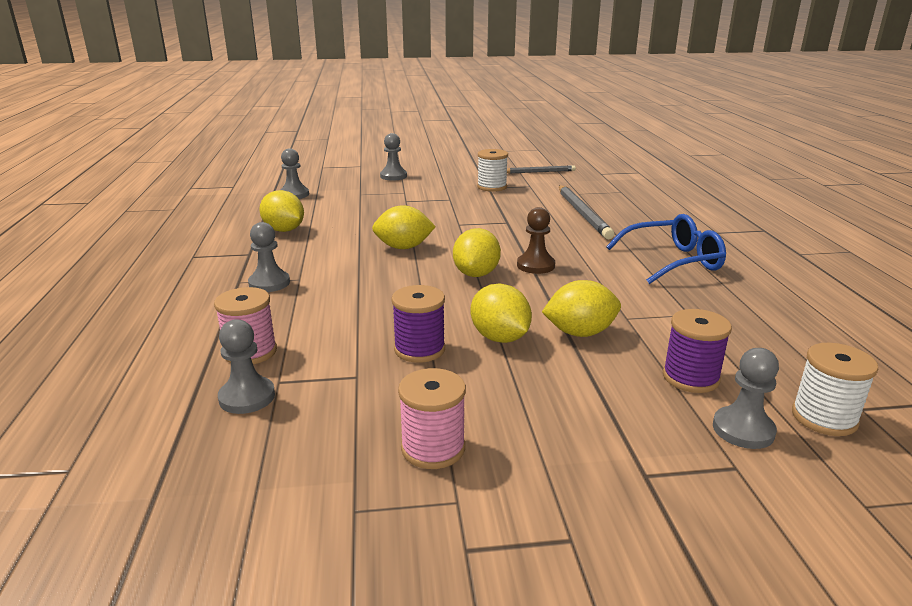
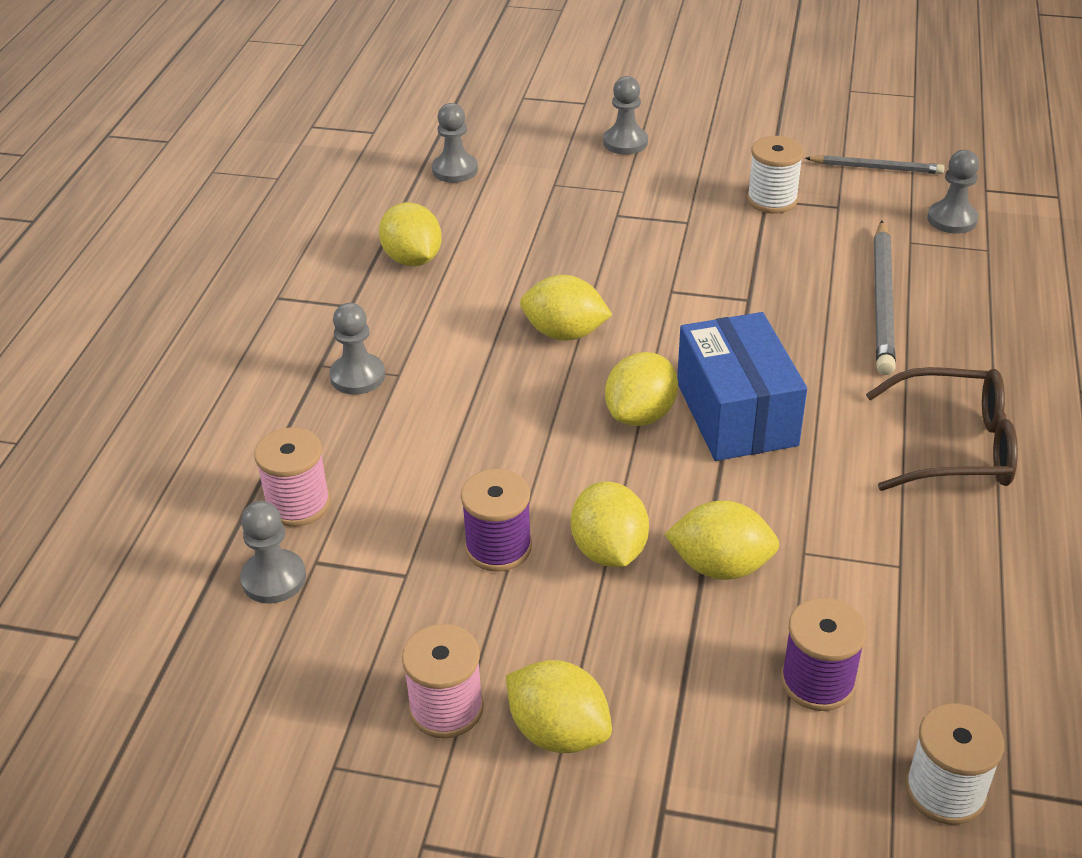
camera: 20 degrees right, 15 degrees up
(532, 444) = (558, 732): none -> yellow lemon
(535, 265) = (736, 413): brown pawn -> blue box
(673, 261) = (955, 446): blue glasses -> brown glasses
(743, 430) = (824, 780): grey pawn -> grey pawn (952, 219)

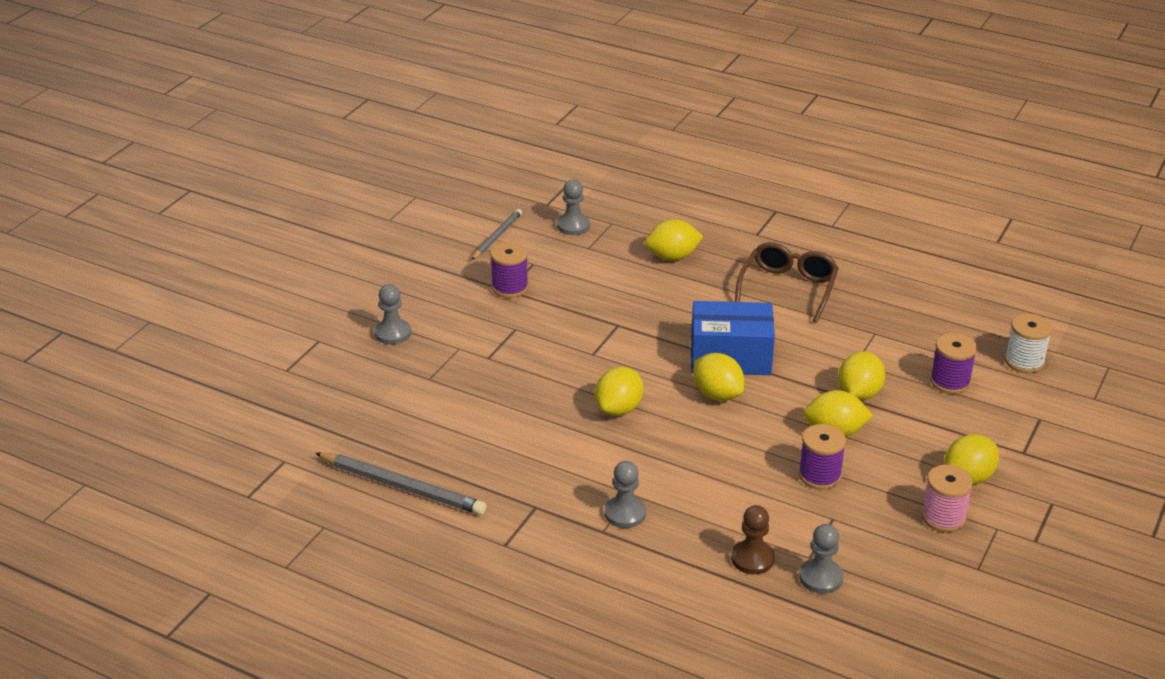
camera: 75 degrees left, 5 degrees down
(298, 504) = (752, 559): pink spool -> brown pawn
(412, 259) = (491, 466): yellow lemon -> yellow lemon (672, 257)
(455, 170) = (377, 424): grey pawn -> none
(772, 200) = (510, 287): white spool -> purple spool
(883, 301) = (645, 275): grey pencil -> grey pencil (402, 486)

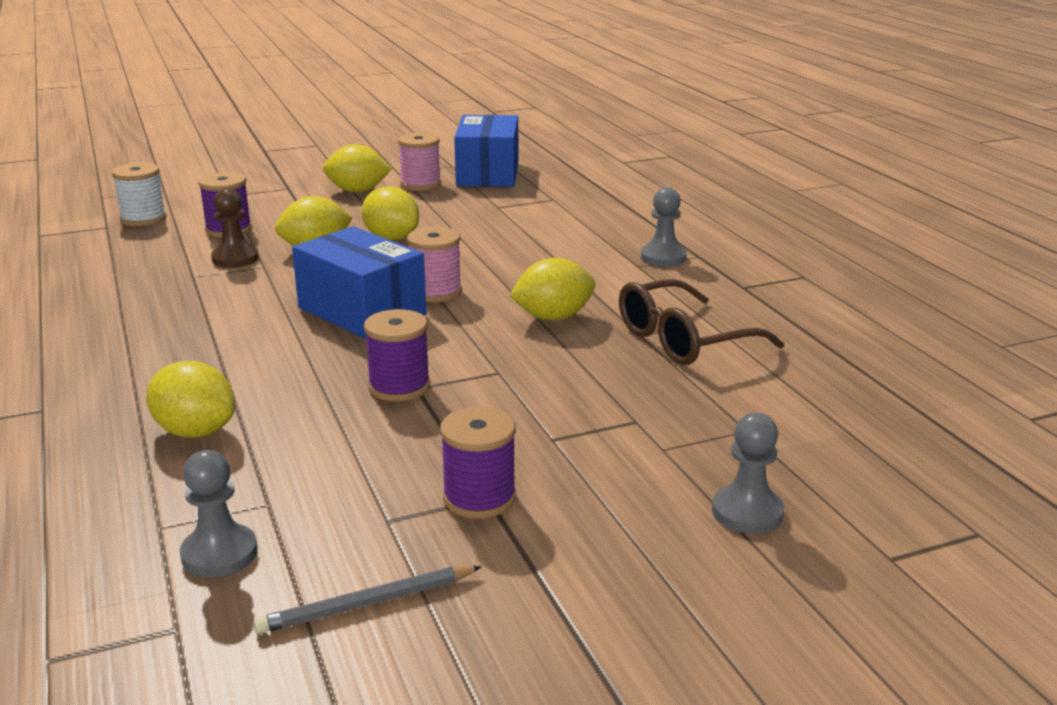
camera: 140 degrees left, 10 degrees down
(402, 486) = (879, 344): grey pencil -> none
(717, 394) = (435, 292): yellow lemon -> pink spool
(752, 559) = (597, 210): brown pawn -> brown pawn (235, 259)
(788, 288) = (165, 340): brown glasses -> brown glasses (683, 340)
(819, 475) = (459, 224): purple spool -> purple spool (399, 387)
(820, 578) = (564, 191): grey pawn -> none
(924, 571) = (488, 174): none -> blue box

